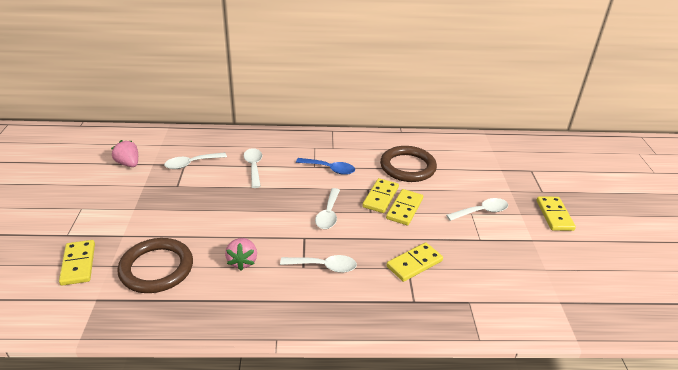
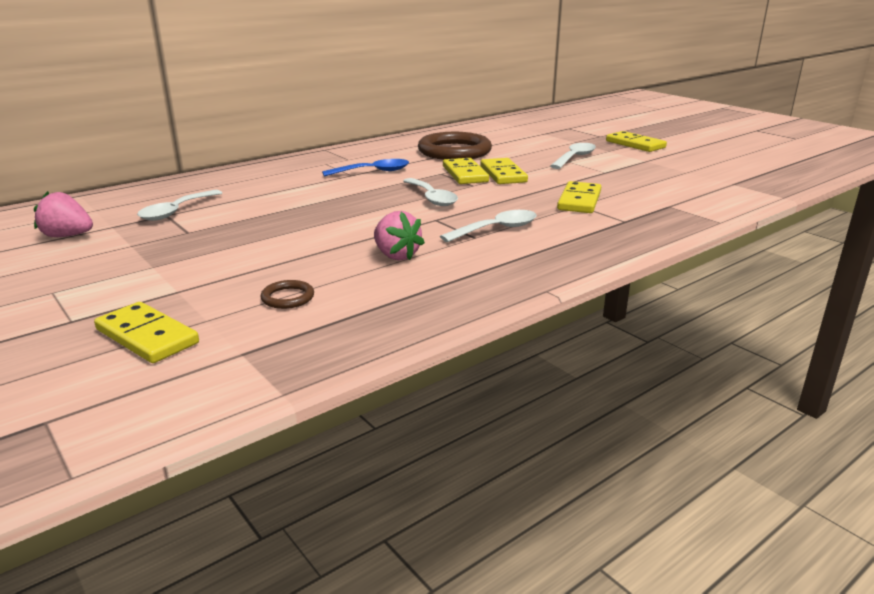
camera: 35 degrees left, 10 degrees down
(156, 268) = (288, 297): brown ring -> brown ring, size x0.42
(254, 167) = (274, 192): white spoon -> none

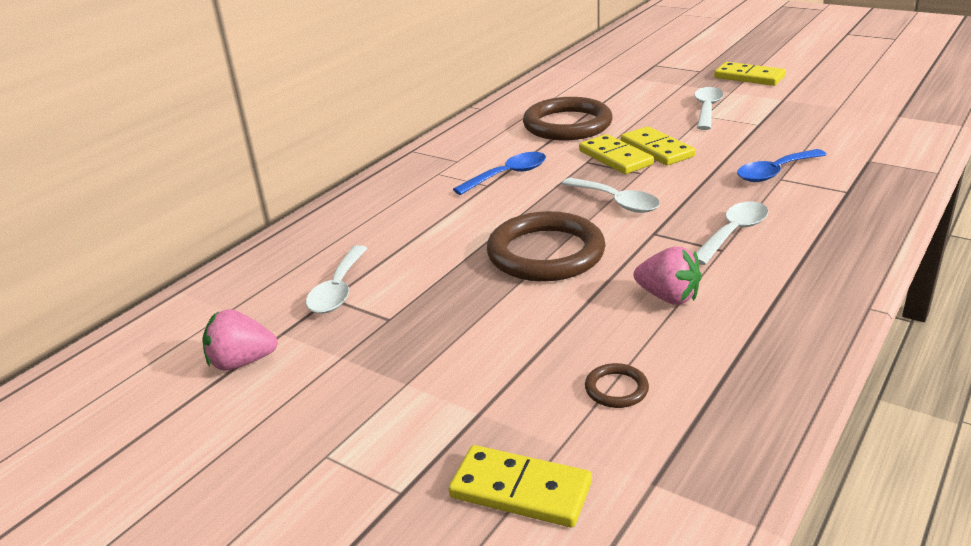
camera: 15 degrees left, 5 degrees up
(341, 217) = (546, 253): none -> brown ring
(579, 201) = (775, 172): yellow domino -> blue spoon

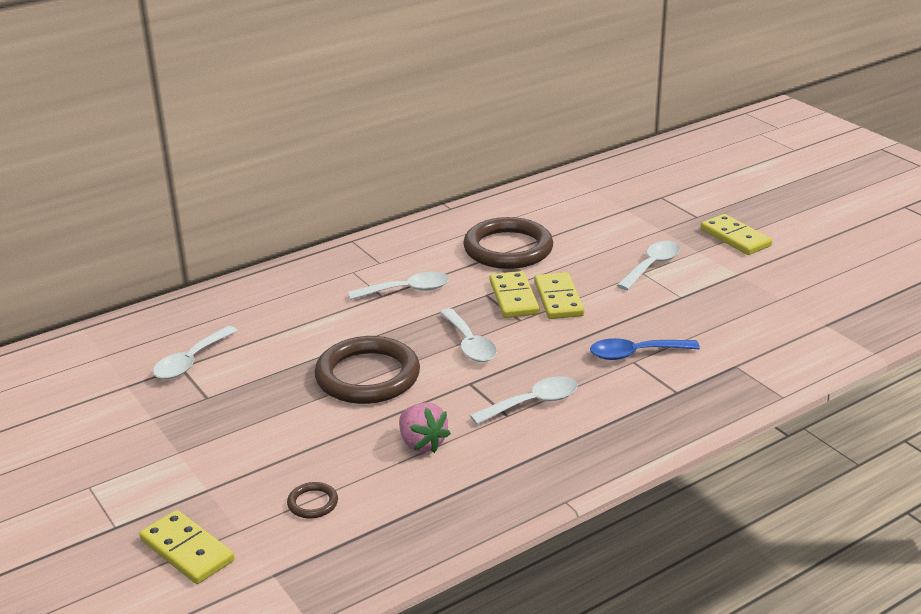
camera: 20 degrees right, 0 degrees up
(242, 362) = (85, 401): pink strawberry -> none
(508, 175) = (407, 290): blue spoon -> white spoon

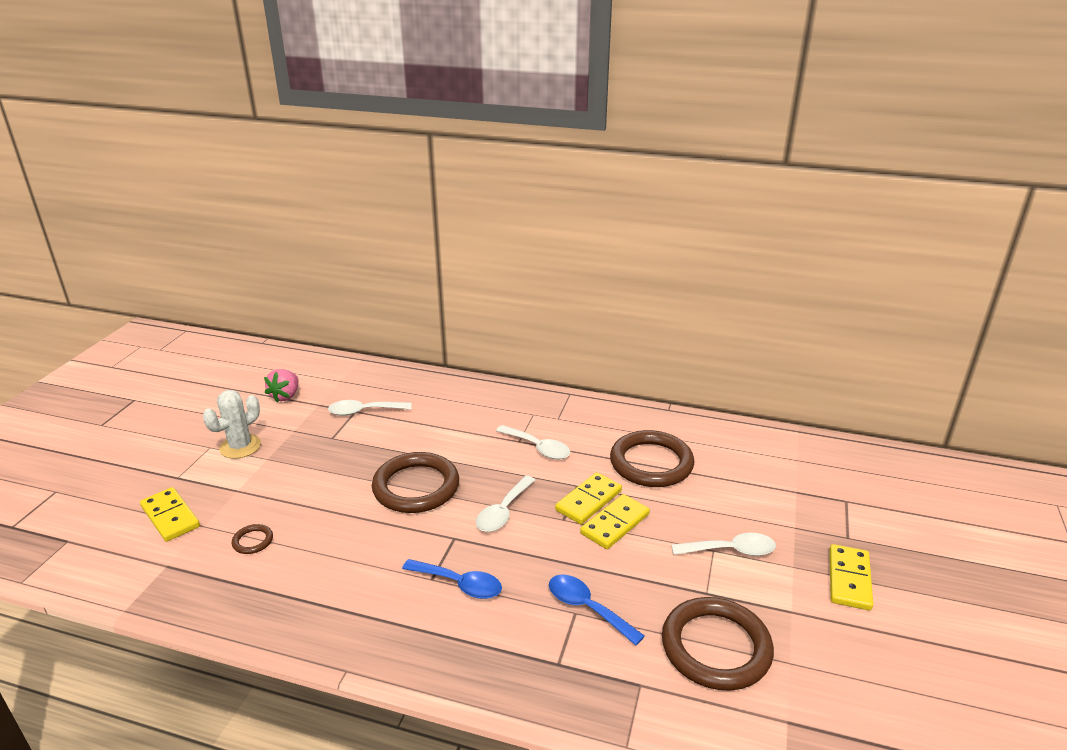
camera: 50 degrees right, 0 degrees up
(125, 464) = (240, 446): none -> white cactus
(187, 550) = (170, 516): yellow domino -> yellow domino turned 45 degrees counterclockwise
(422, 443) = (358, 554): pink strawberry -> pink strawberry (285, 396)
(532, 403) = (459, 584): white spoon -> blue spoon
(736, 319) = (716, 647): none -> brown ring

